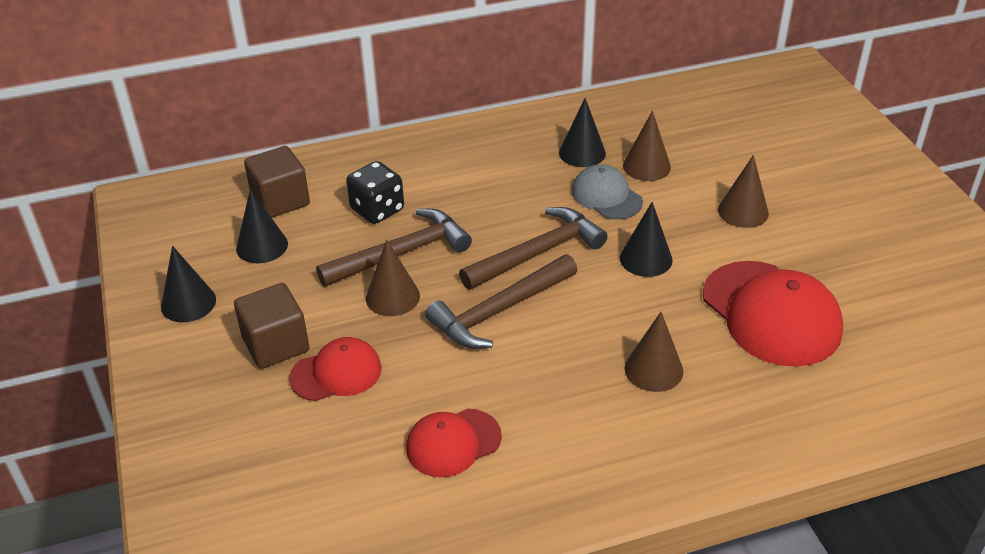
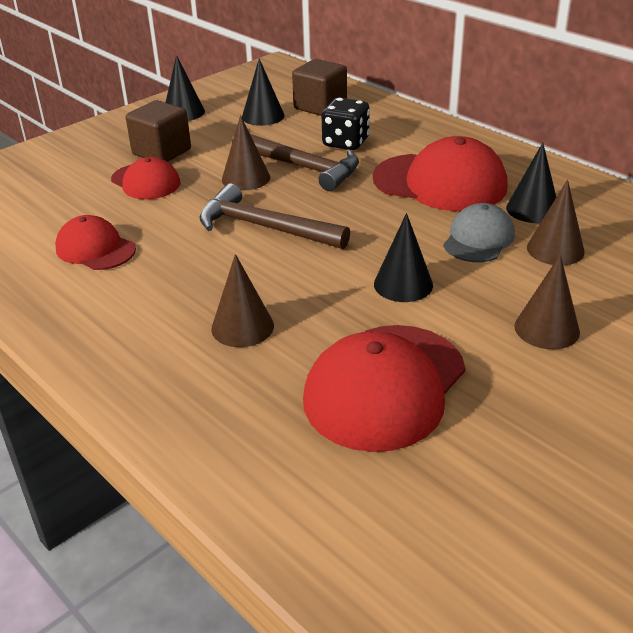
camera: 65 degrees right, 5 degrees down
(502, 182) = (440, 183): none -> red cap
(538, 253) = (357, 225): brown hammer -> none

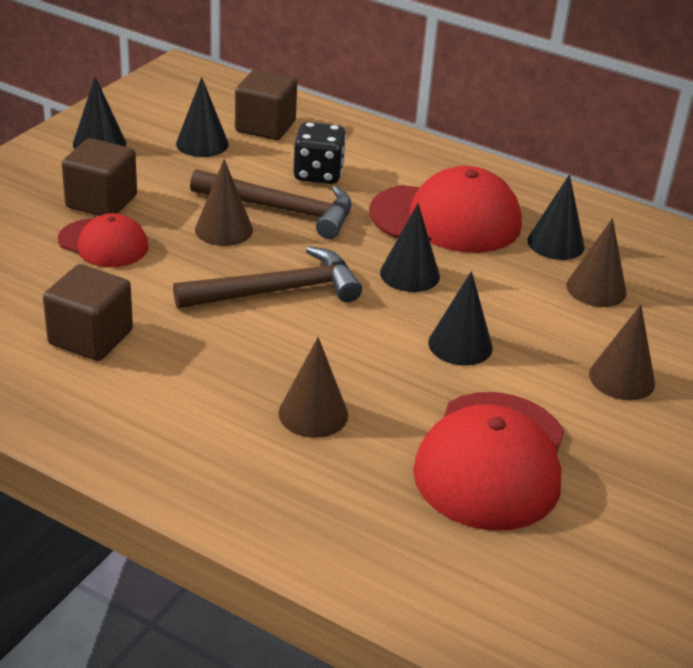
camera: 20 degrees left, 0 degrees up
(95, 249) = (90, 337): red cap -> brown cube
(264, 227) = (277, 291): brown hammer -> brown hammer turned 150 degrees clockwise
(385, 223) = (409, 274): none -> black cone
(478, 239) = (515, 284): grey cap -> none

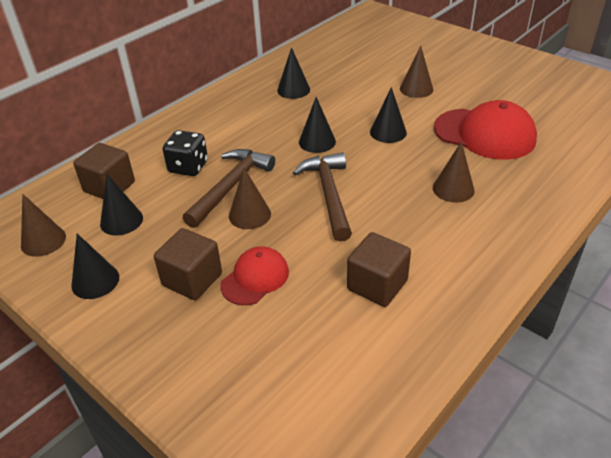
camera: 75 degrees left, 5 degrees up
(446, 219) = (259, 122): red cap -> none
(596, 289) = (339, 84): brown cone -> brown cone (43, 241)

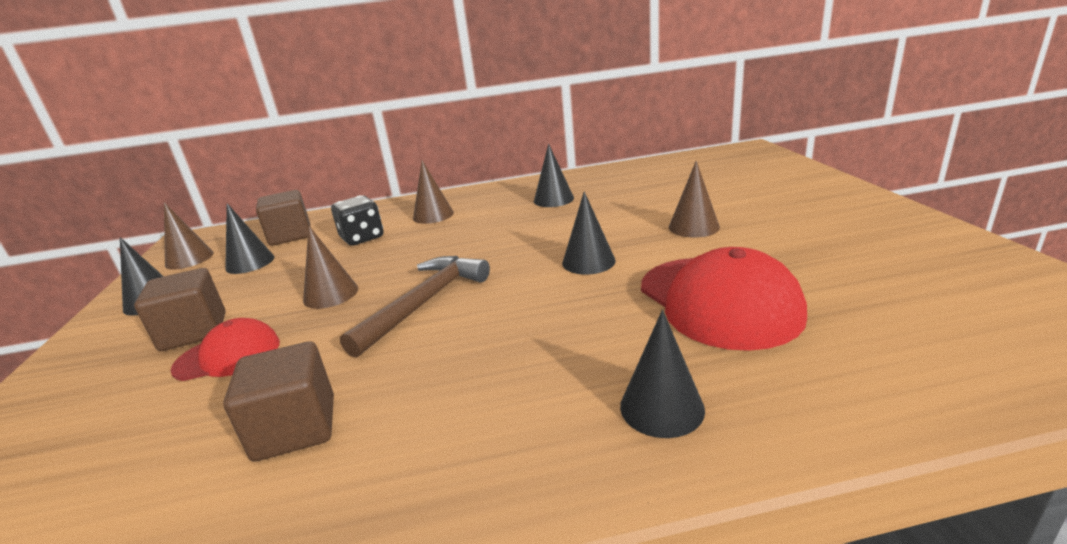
camera: 40 degrees right, 15 degrees down
(231, 186) = (362, 264): brown hammer -> none
(317, 142) = (499, 249): black cone -> black cone (661, 407)
(453, 189) = (568, 353): brown cone -> brown cone (433, 215)

